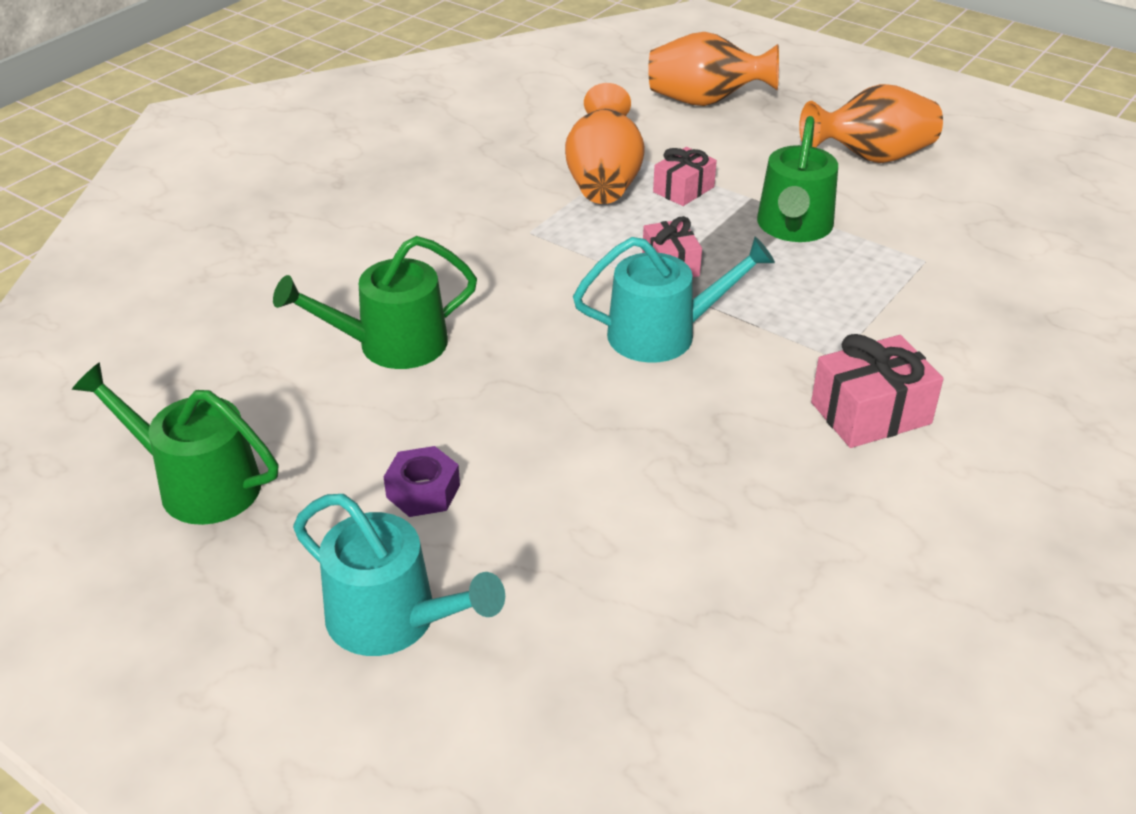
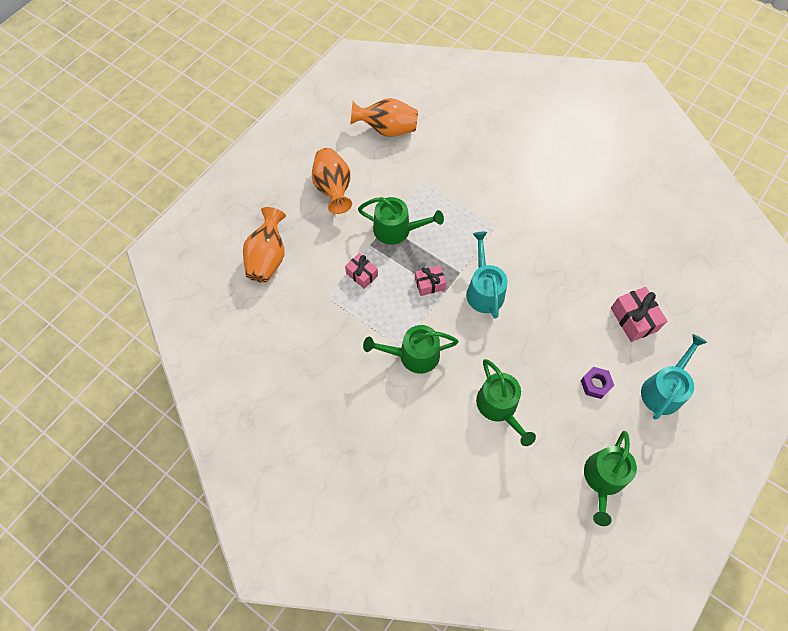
camera: 90 degrees left, 25 degrees up
(513, 245) = (414, 355): none -> green watering can
(604, 181) = (352, 311): orange vase -> orange vase (387, 129)
(870, 413) = (530, 219): pink gift -> pink gift (634, 319)

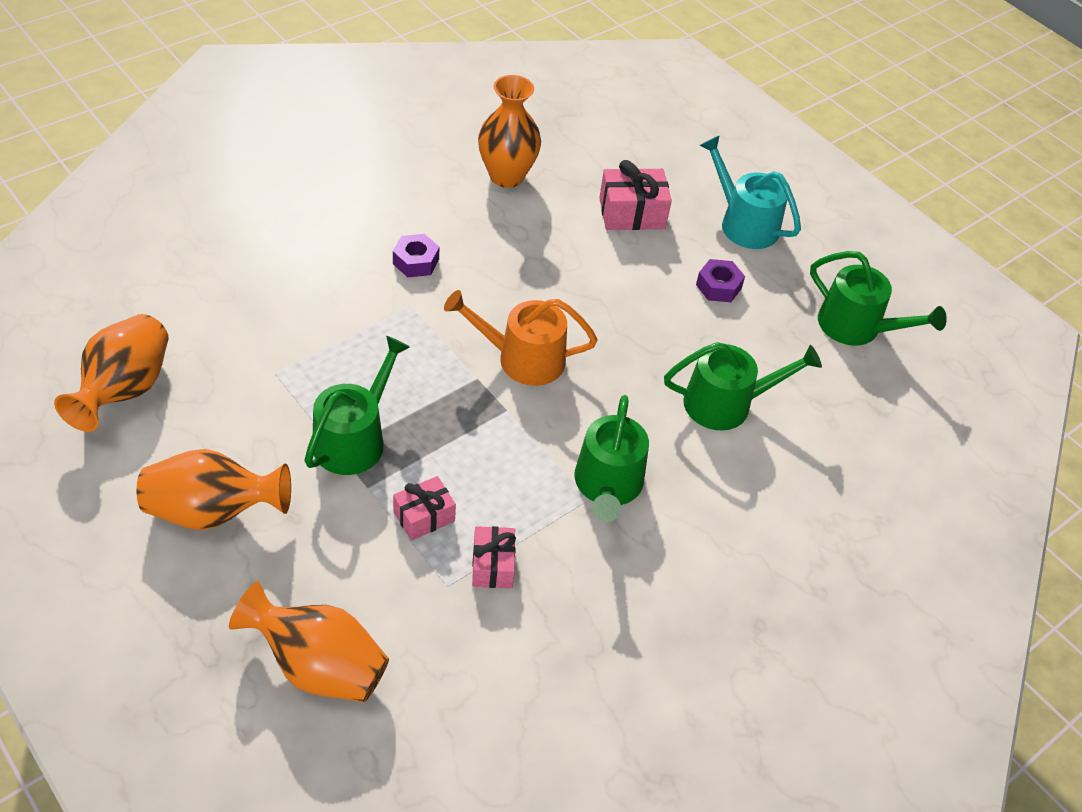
camera: 80 degrees left, 15 degrees down
(429, 284) = (483, 425): pink gift -> pink gift (492, 565)
(484, 290) = (523, 359): turquoise watering can -> orange watering can
(530, 218) = (416, 262): none -> purple nut
(626, 242) = (506, 176): none -> orange vase

